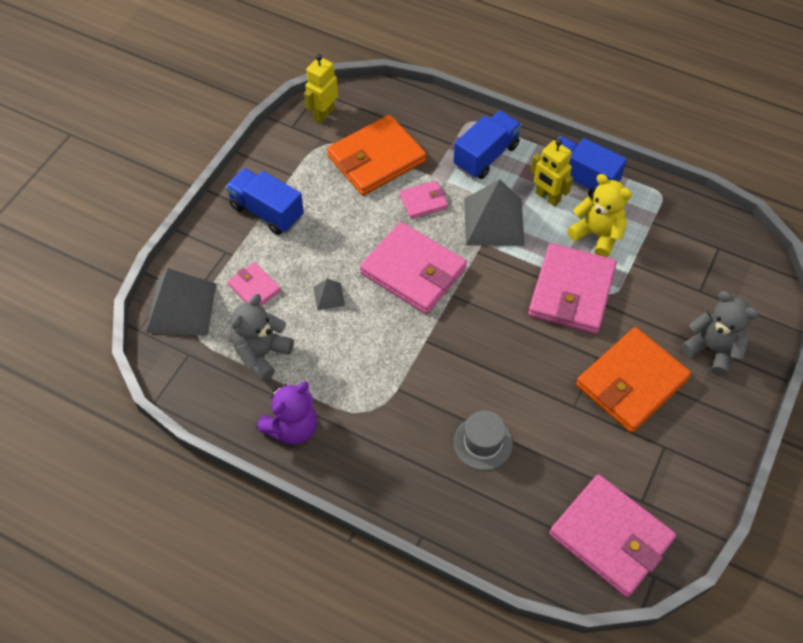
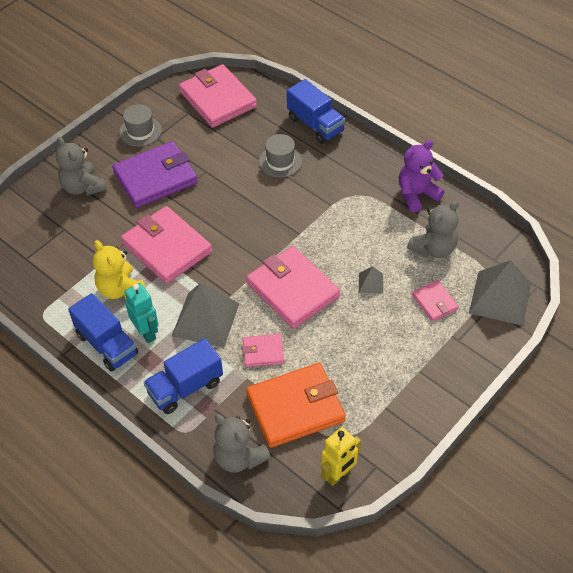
camera: 165 degrees left, 5 degrees down
(266, 212) = (415, 372): blue truck -> blue truck (315, 124)
(414, 111) = (239, 457): none -> grey teddy bear
(547, 197) = (146, 332): yellow robot -> turquoise robot
(571, 291) = (167, 248): pink wallet -> pink wallet turned 75 degrees counterclockwise
(631, 382) = (155, 178): orange wallet -> purple wallet
(690, 452) = (140, 131): none -> grey hat

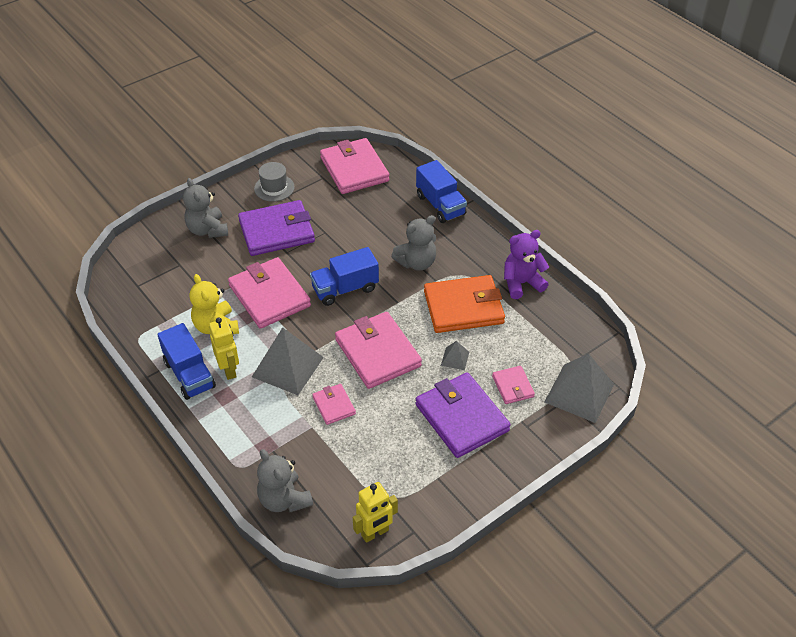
camera: 10 degrees right, 5 degrees down
(146, 332) = (229, 370): turquoise robot -> yellow robot
(185, 388) = (251, 426): blue truck -> blue truck (345, 289)
(263, 352) = (334, 405): pink wallet -> pink wallet turned 60 degrees clockwise
(280, 161) = (398, 234): grey hat -> none
(295, 407) = (350, 462): orange wallet -> orange wallet (463, 307)
(393, 342) = (461, 417): none -> purple wallet
(433, 248) = (525, 336): grey teddy bear -> grey teddy bear (416, 262)

